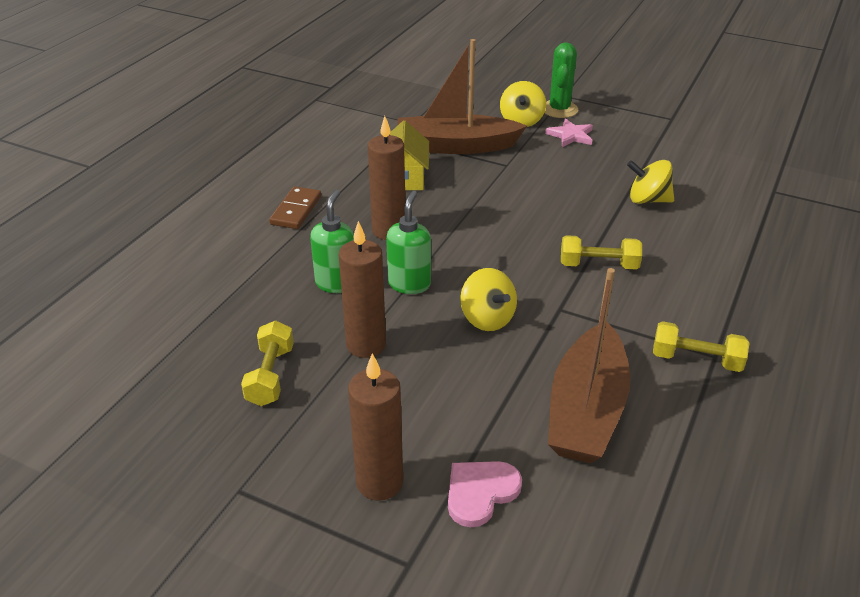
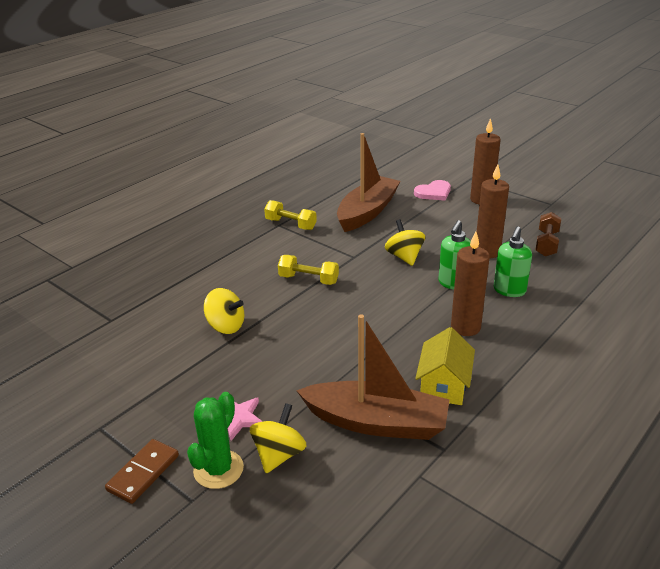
camera: 165 degrees left, 5 degrees down
(270, 376) = (547, 244): yellow dumbbell -> brown dumbbell
(296, 210) = (554, 360): brown domino -> brown domino (143, 473)

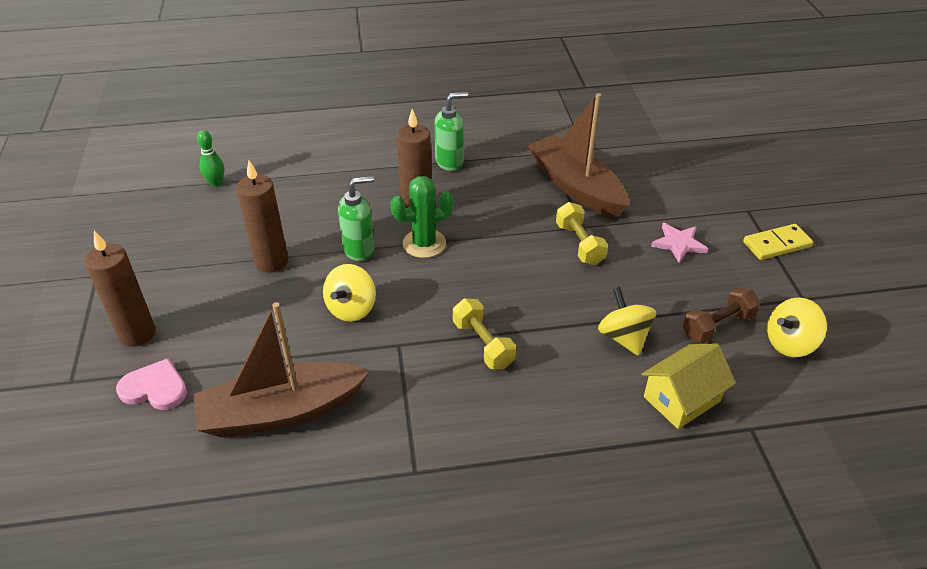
camera: 140 degrees left, 10 degrees up
(143, 473) = (776, 244): brown domino -> yellow domino
(218, 469) = (717, 218): green cactus -> green cactus (424, 243)
(279, 454) = (665, 204): yellow spinning top -> yellow spinning top (789, 343)
(290, 224) = (399, 460): yellow dumbbell -> yellow dumbbell (579, 244)
(443, 385) = (498, 182): yellow house -> yellow house (682, 399)
(509, 290) = (329, 215): green soap dispenser -> green soap dispenser (450, 162)
(547, 244) = (208, 235): brown dumbbell -> brown dumbbell (717, 325)
(612, 267) = (216, 183): none -> green bowling pin

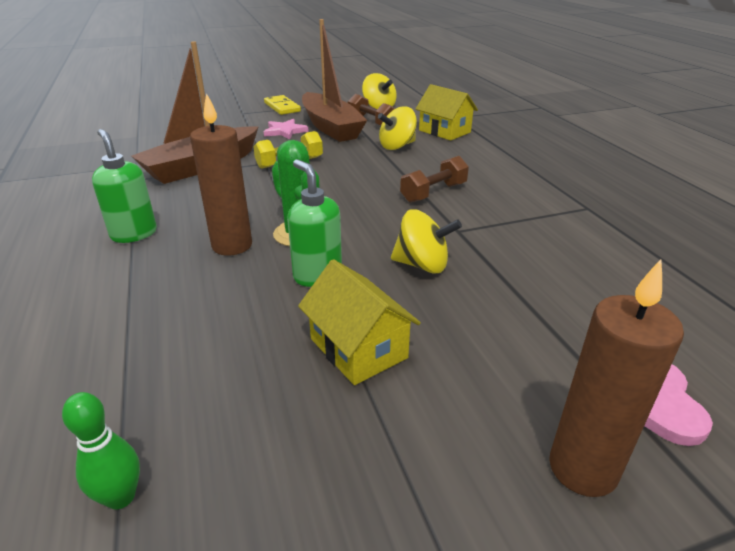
camera: 100 degrees left, 10 degrees down
(271, 262) = (358, 348): brown candle -> yellow house
(281, 411) = (593, 284): brown boat -> brown boat (331, 127)
(483, 344) = (434, 193): yellow dumbbell -> brown dumbbell

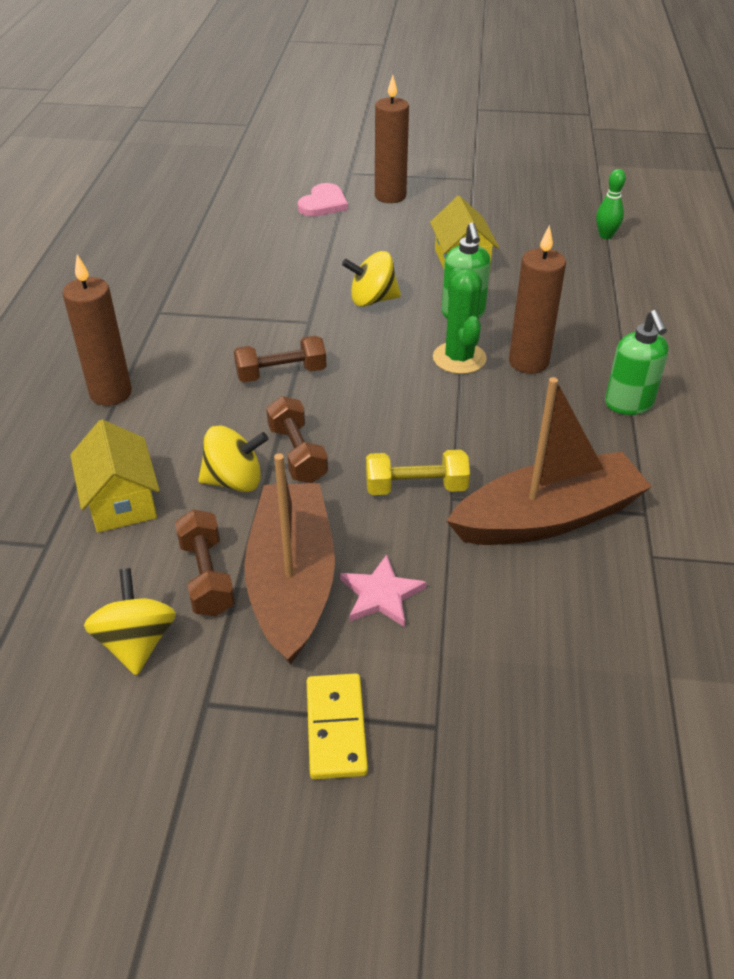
camera: 155 degrees left, 10 degrees up
(374, 161) = (297, 454): none -> brown dumbbell
(422, 265) = (372, 300): yellow spinning top -> yellow spinning top turned 45 degrees counterclockwise
(526, 161) = (111, 393): none -> brown candle

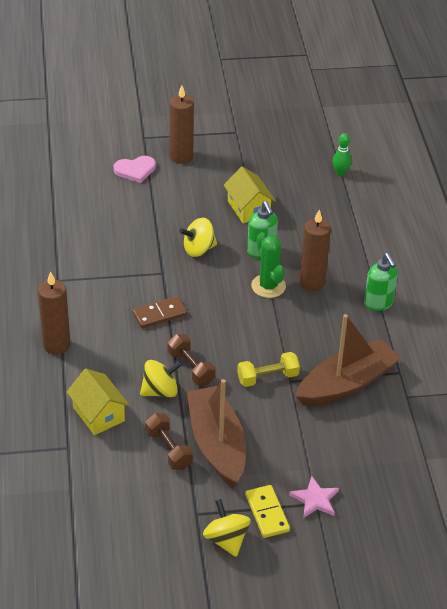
camera: 15 degrees left, 0 degrees up
(137, 643) = (146, 491): yellow spinning top -> yellow spinning top (226, 540)
(281, 373) = (159, 314): brown dumbbell -> brown domino
(323, 203) = (135, 170): pink heart -> pink heart turned 60 degrees clockwise
(381, 594) = (268, 442): pink star -> pink star (315, 499)

